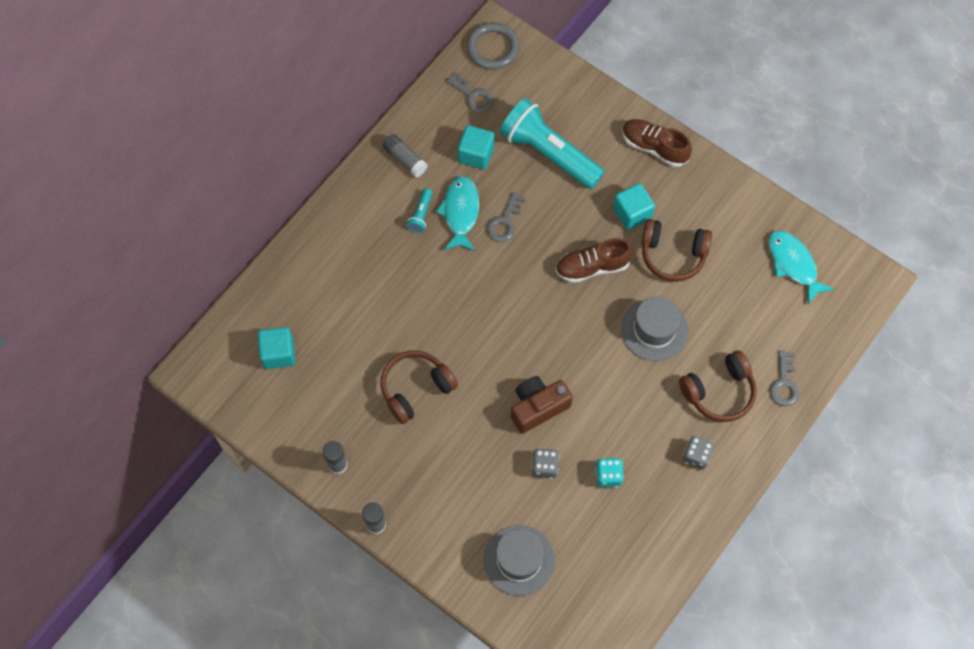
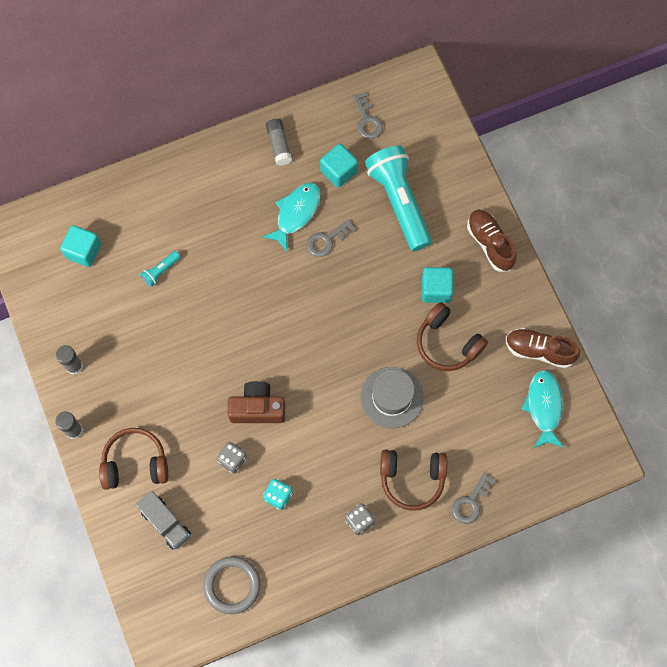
camera: 30 degrees right, 5 degrees up
(416, 389) = (171, 339): brown headphones -> brown headphones (135, 463)
(421, 215) = (263, 198): turquoise flashlight -> turquoise flashlight (160, 271)
(493, 48) = (408, 88): grey ring -> grey ring (232, 585)
(519, 560) = (165, 522): grey hat -> grey truck
(592, 267) = (374, 317): brown shoe -> brown shoe (539, 350)

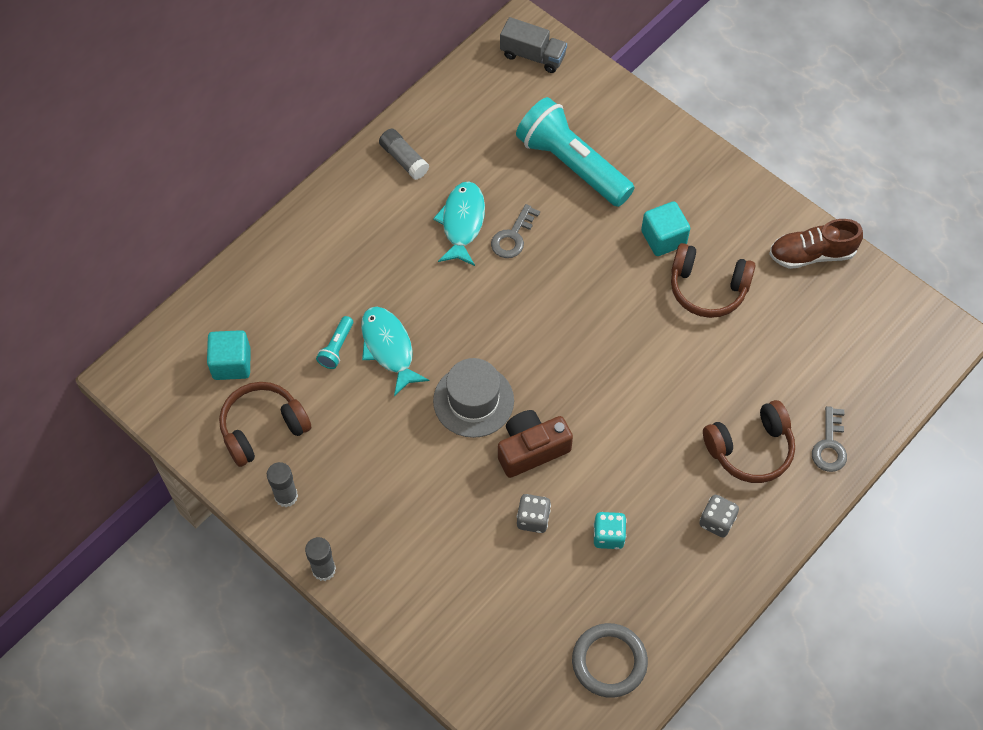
camera: 25 degrees left, 10 degrees down
(135, 463) = (418, 575): brown headphones -> brown headphones (263, 428)
(165, 522) = (491, 626): grey truck -> grey truck (533, 55)
(338, 171) = (487, 160): turquoise cube -> none
(367, 120) = (490, 96): grey key -> none
(392, 397) = (678, 371): grey hat -> grey hat (473, 401)
(490, 243) = (695, 167): brown shoe -> none
(544, 407) = (850, 310): turquoise fish -> turquoise fish (389, 348)

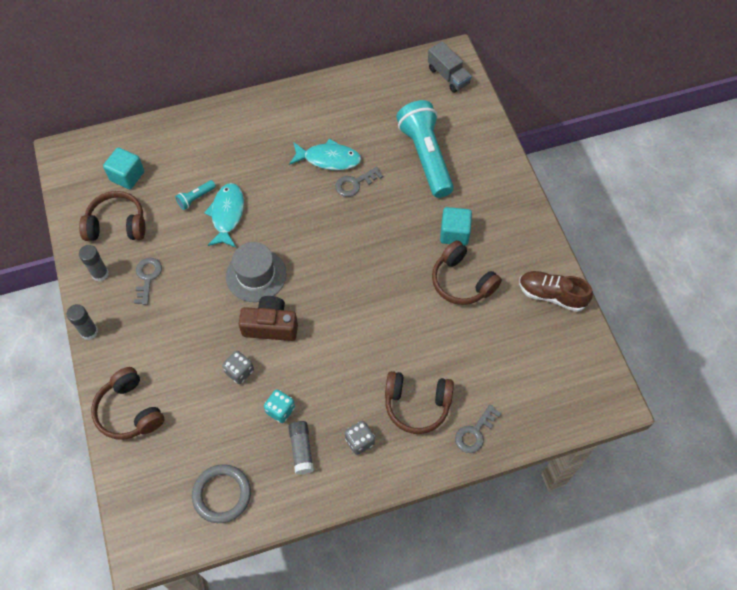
camera: 30 degrees right, 0 degrees up
(347, 470) = (147, 277): none -> grey key
(404, 159) = (320, 103): grey glue stick -> grey glue stick (301, 450)
(439, 631) = (129, 411): none -> brown headphones
(462, 222) = (329, 159): turquoise fish -> turquoise fish turned 60 degrees clockwise

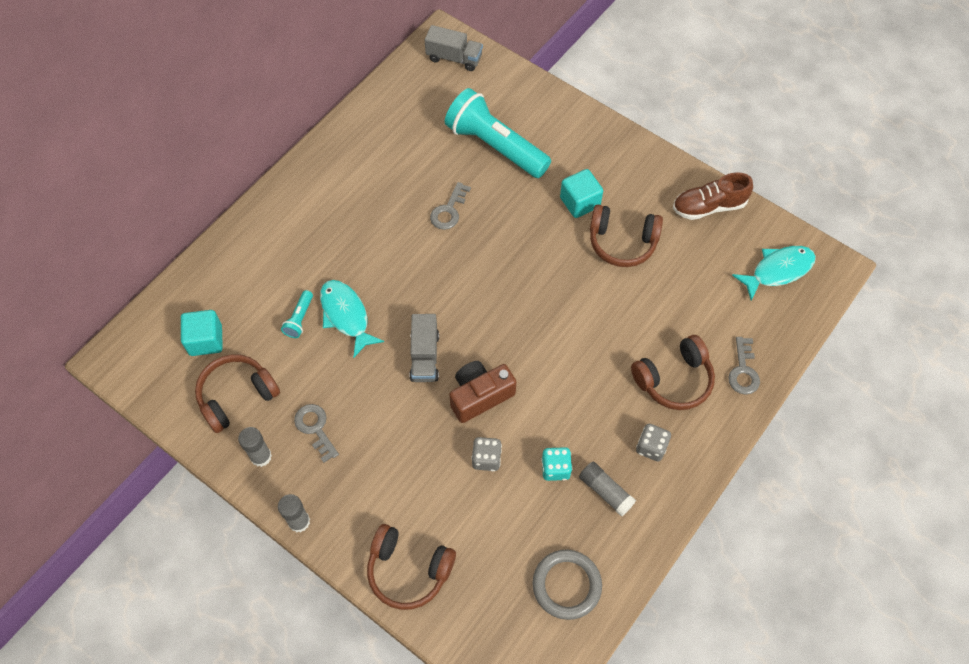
camera: 35 degrees left, 0 degrees up
(256, 275) = (425, 356): grey hat -> grey truck
(329, 159) = (404, 201): turquoise fish -> turquoise fish (778, 270)

